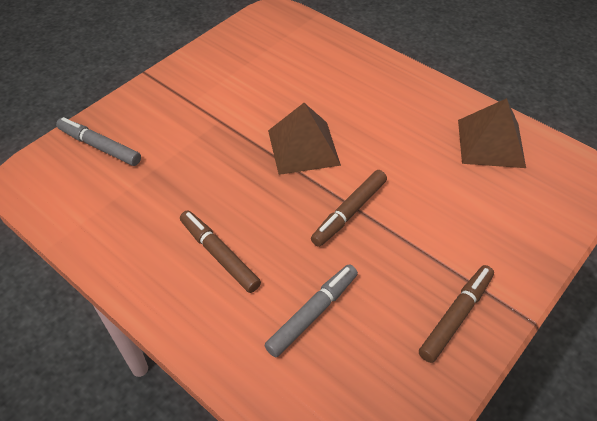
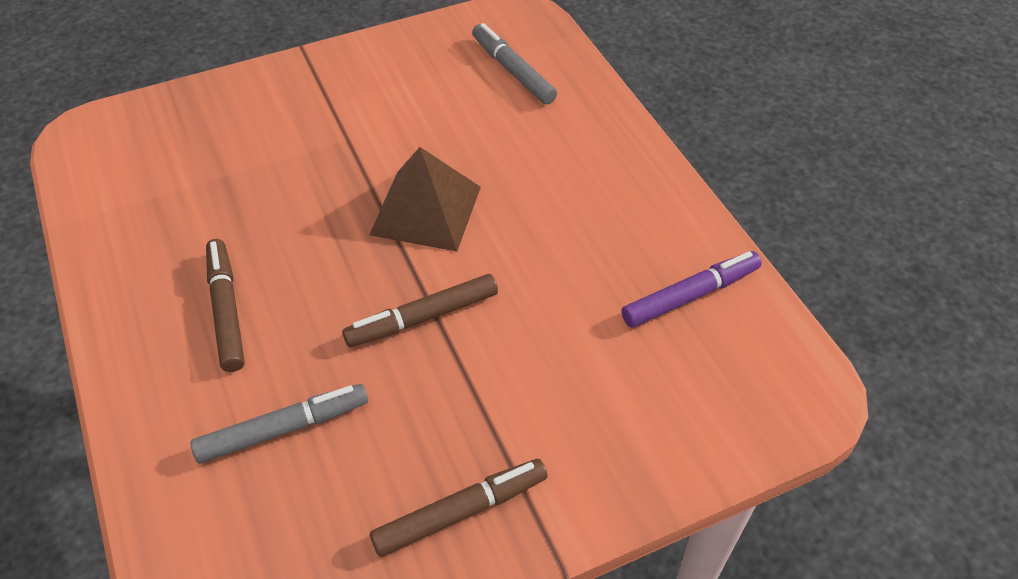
camera: 25 degrees right, 0 degrees up
(99, 146) = (185, 125): grey marker -> grey marker (512, 71)
(491, 143) = (690, 295): brown pyramid -> purple marker

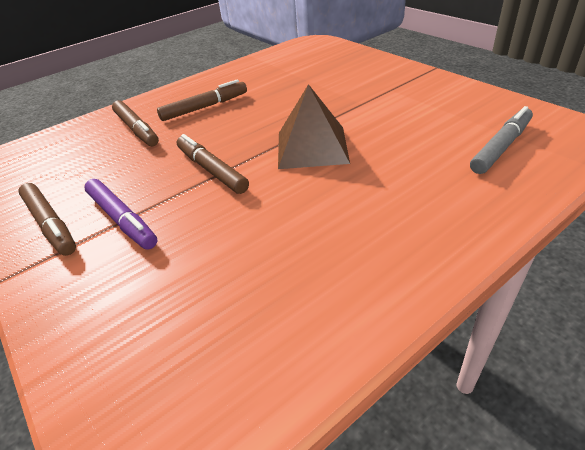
camera: 80 degrees right, 10 degrees down
(238, 409) = (137, 129): none -> brown marker
(283, 429) = (123, 145): grey marker -> none
(690, 295) = (273, 320): purple marker -> purple marker (122, 219)

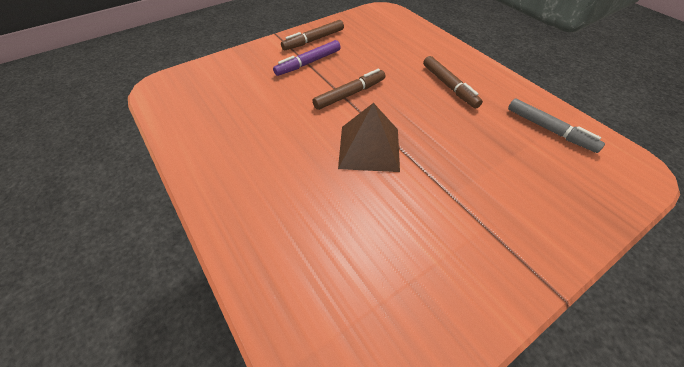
camera: 90 degrees right, 10 degrees up
(137, 129) = (416, 56): brown marker -> none
(501, 147) = (336, 296): grey marker -> grey marker (549, 130)

